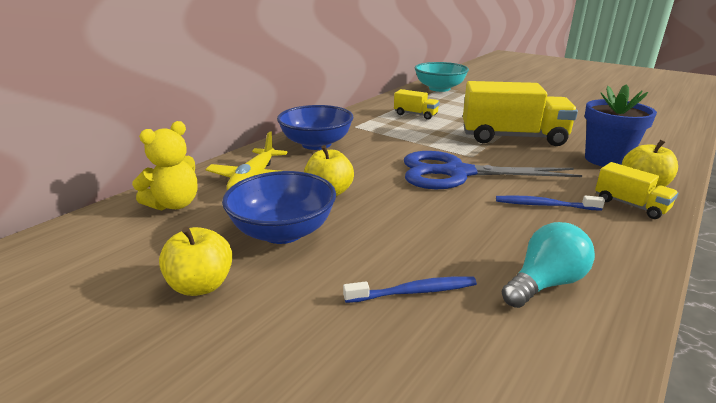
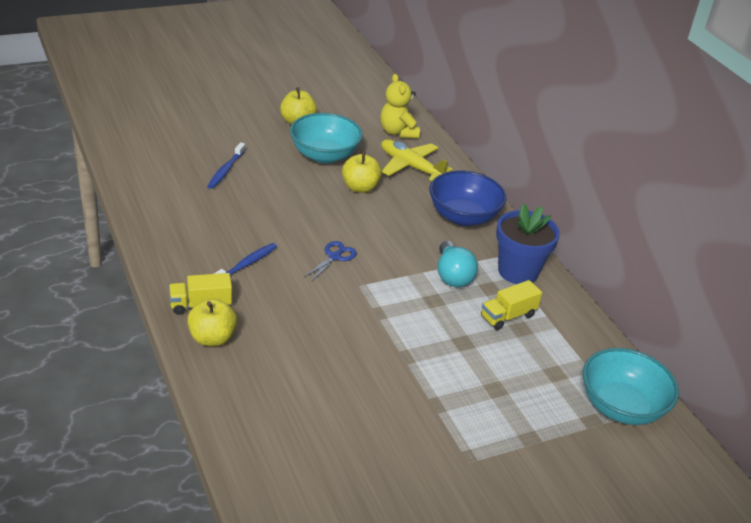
camera: 115 degrees right, 10 degrees up
(283, 232) = (324, 155): blue bowl -> turquoise bowl
(456, 173) = (335, 257): blue scissors -> blue scissors, size x0.42
(513, 137) = (378, 342): yellow truck -> none
(545, 283) = (183, 209): turquoise light bulb -> turquoise light bulb (452, 276)
(606, 159) = (272, 363): blue flower pot -> blue flower pot (518, 271)

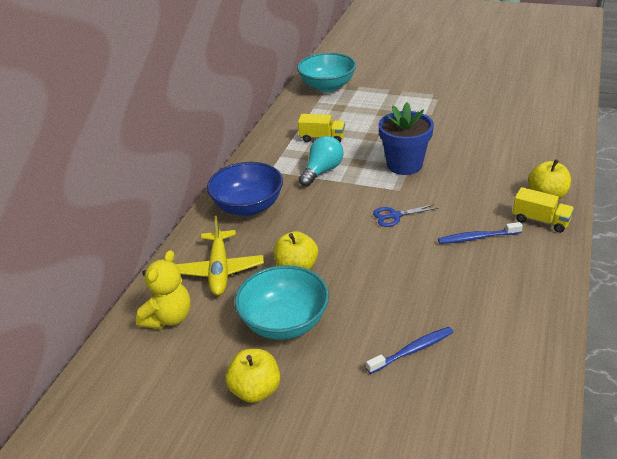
camera: 130 degrees left, 0 degrees up
(518, 271) = (273, 157): blue flower pot -> blue flower pot (404, 165)

